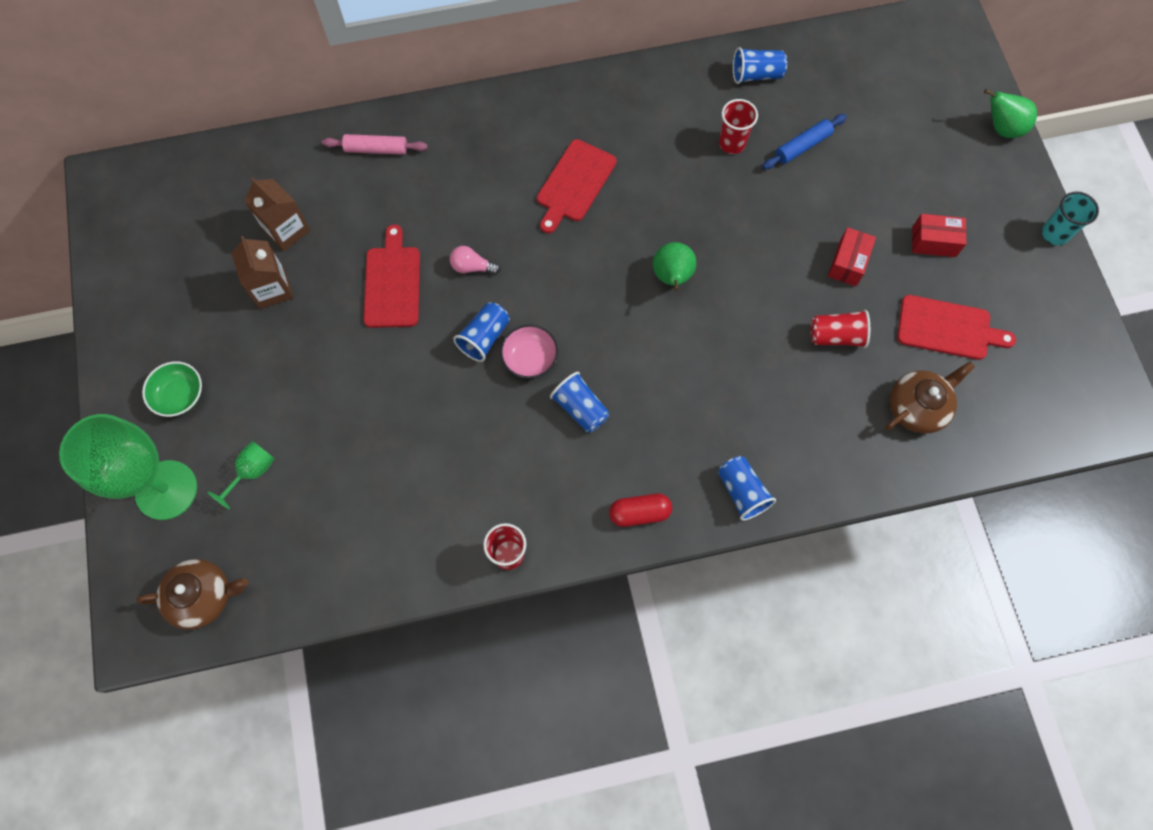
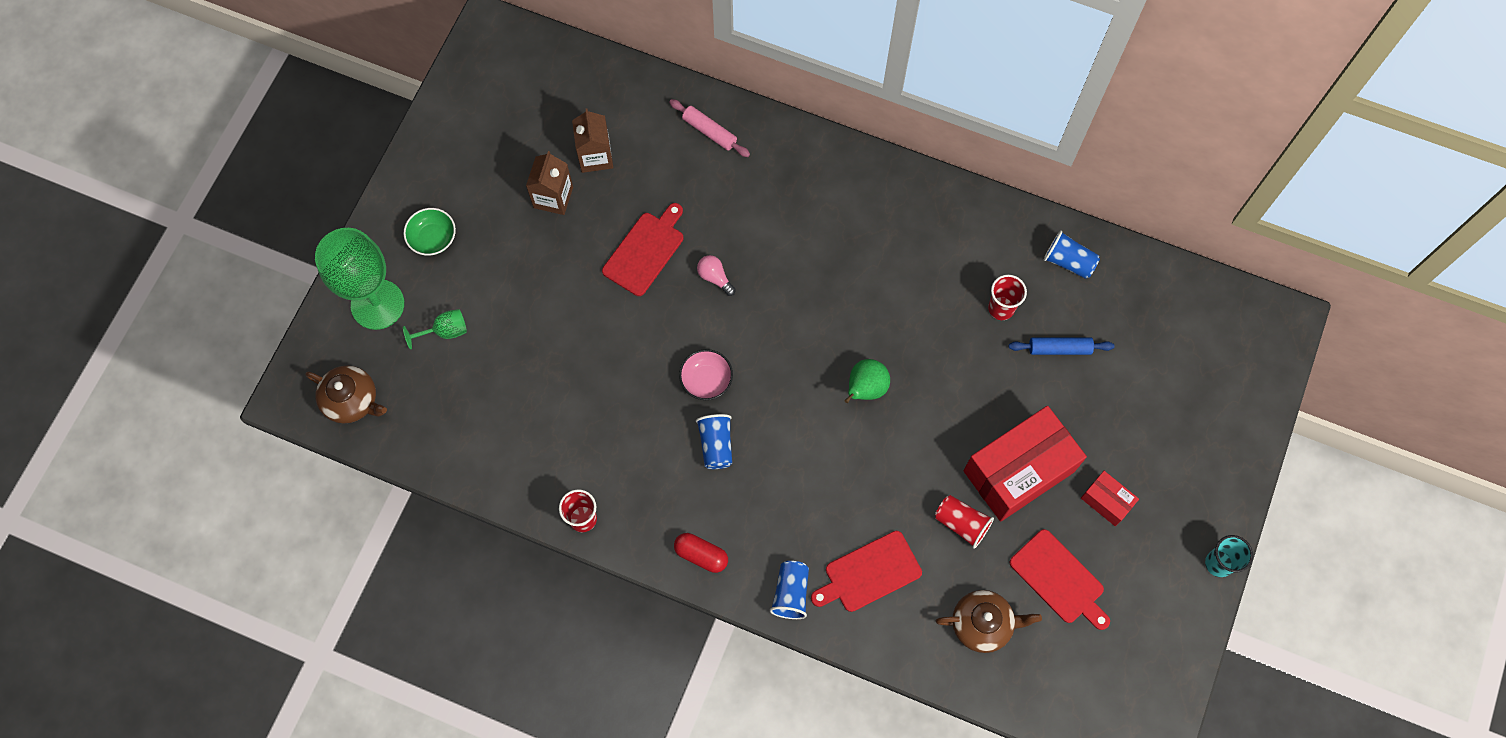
camera: 35 degrees right, 0 degrees up
(484, 337) = (684, 340): blue cup -> none
(574, 184) = (845, 260): red cutting board -> red cutting board (869, 573)
(848, 263) = (1019, 471): red box -> red box, size x2.15
(1002, 128) = (1248, 444): green pear -> none

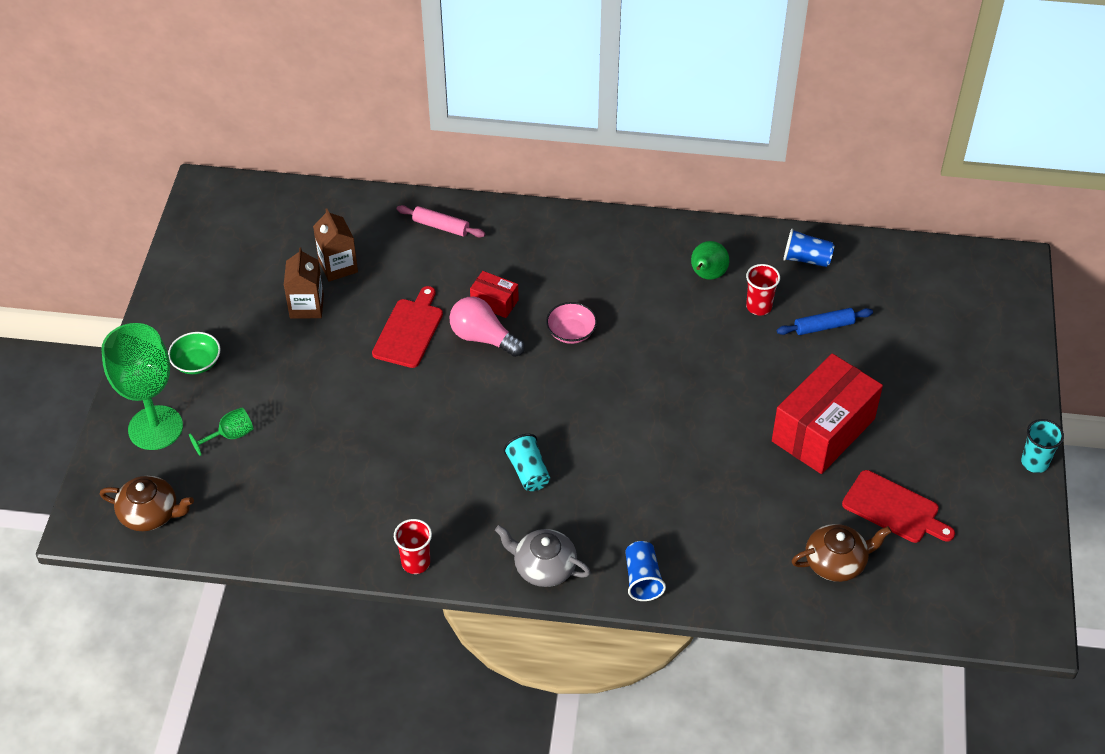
camera: 15 degrees left, 20 degrees down
(701, 555) = (543, 567): red capsule -> grey teapot
(706, 380) = (501, 421): pink bowl -> pink bowl (571, 332)
(715, 277) = (483, 338): pink light bulb -> pink light bulb, size x1.77
(716, 445) = (528, 472): blue cup -> turquoise cup
(865, 388) = (656, 395): green pear -> green pear (707, 275)
(869, 573) = (712, 545): red cutting board -> none
(961, 523) = (785, 484): red cup -> none
(1106, 501) = (913, 436): red box -> red box (494, 302)

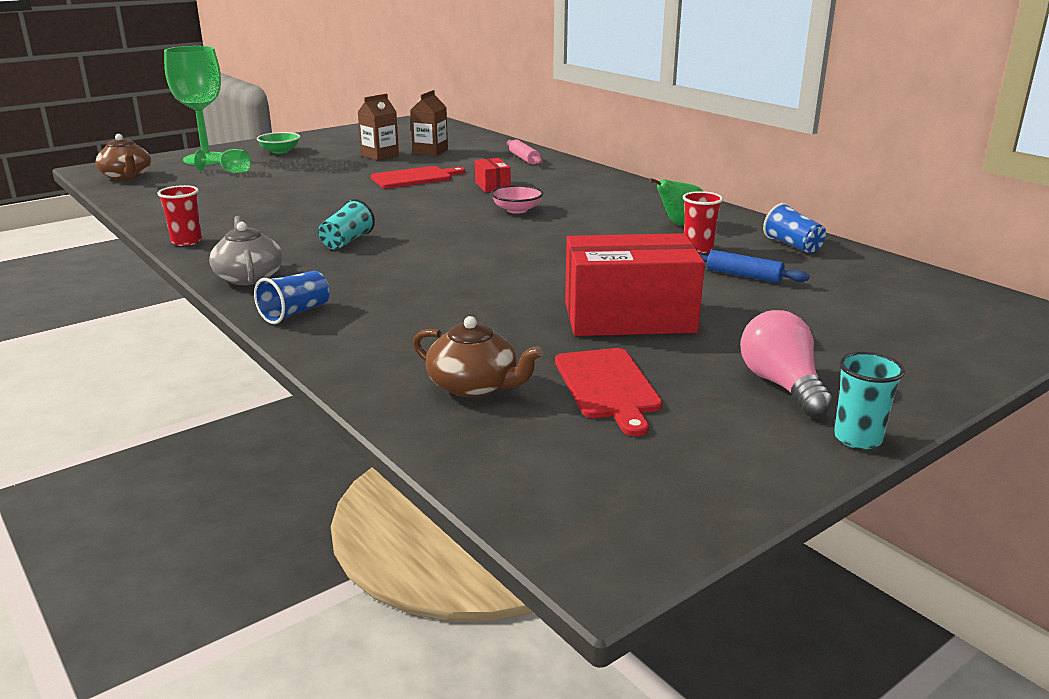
camera: 45 degrees right, 25 degrees down
(483, 338) = (452, 193): pink light bulb -> pink light bulb (781, 385)

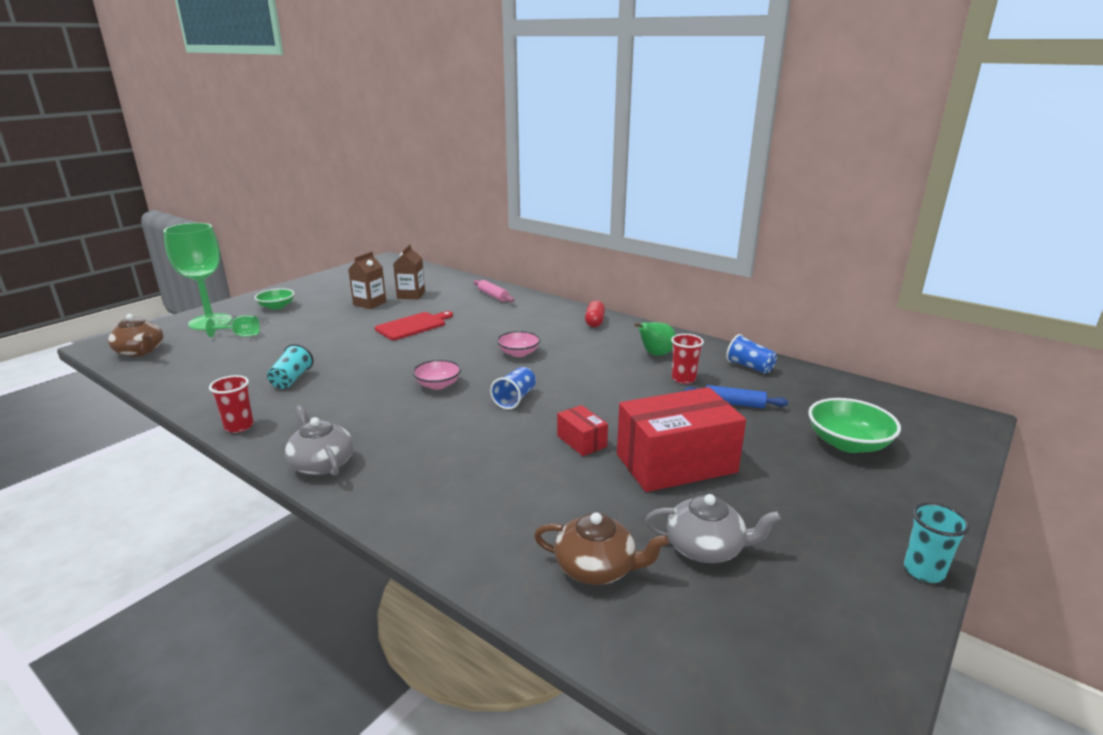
camera: 15 degrees left, 0 degrees up
(295, 313) = (389, 503): blue cup -> blue cup (515, 399)
(346, 241) = (391, 407): turquoise cup -> turquoise cup (291, 379)
(408, 228) = (438, 385): none -> pink bowl
(492, 186) = (484, 329): red box -> red box (581, 441)
(608, 387) = (706, 547): red cutting board -> grey teapot
(628, 190) = (595, 322): none -> red capsule
(781, 385) = (834, 521): pink light bulb -> none
(861, 324) = (848, 443): none -> green bowl

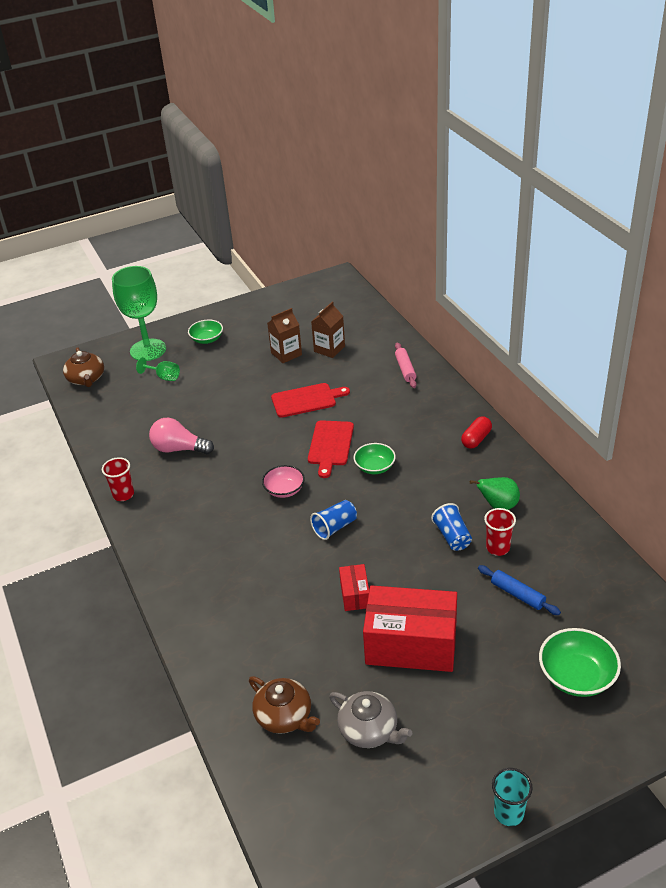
camera: 30 degrees right, 15 degrees up
(291, 379) = (179, 449): turquoise cup -> pink light bulb
(321, 463) = (161, 553): grey teapot -> none
(462, 348) = (330, 445): none -> red cutting board
(518, 353) = (375, 467): pink bowl -> green bowl
(749, 367) = (576, 551): blue cup -> blue cup (452, 536)

